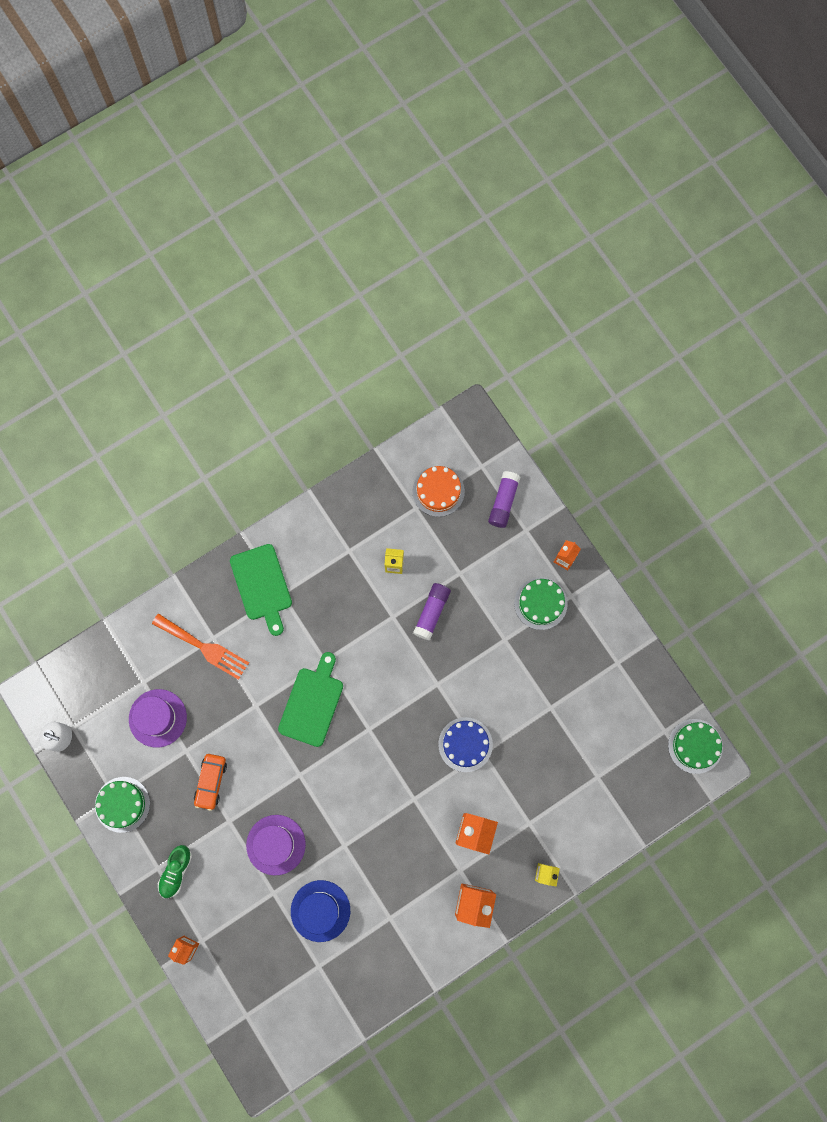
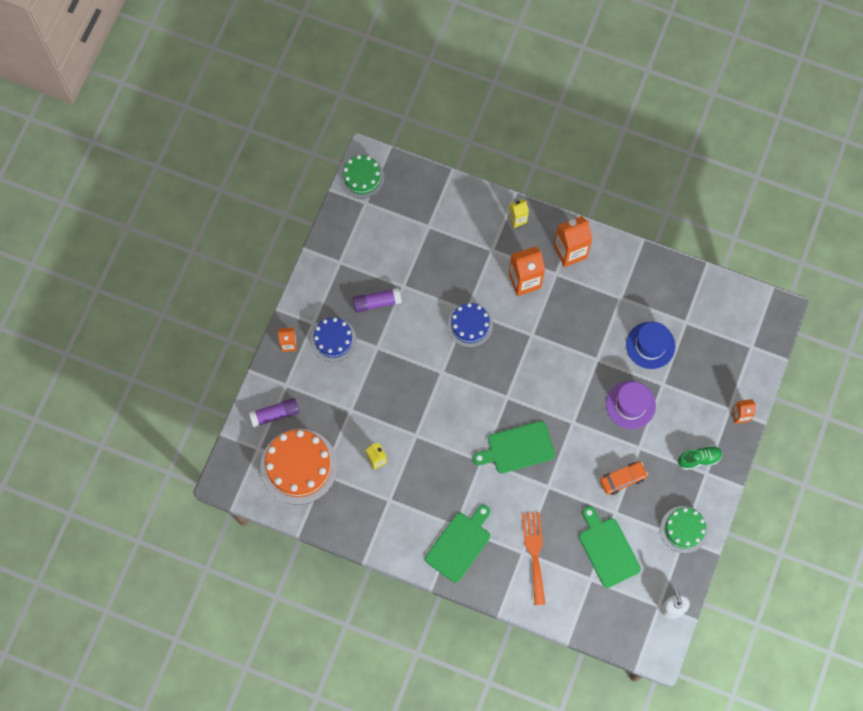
camera: 125 degrees left, 5 degrees down
(157, 718) = (607, 549): purple hat -> green cutting board
(431, 612) = (393, 410): purple glue stick -> purple glue stick (377, 302)
(438, 491) = (299, 466): orange cake -> orange cake, size x1.64
(540, 603) = (333, 340): green cake -> blue cake

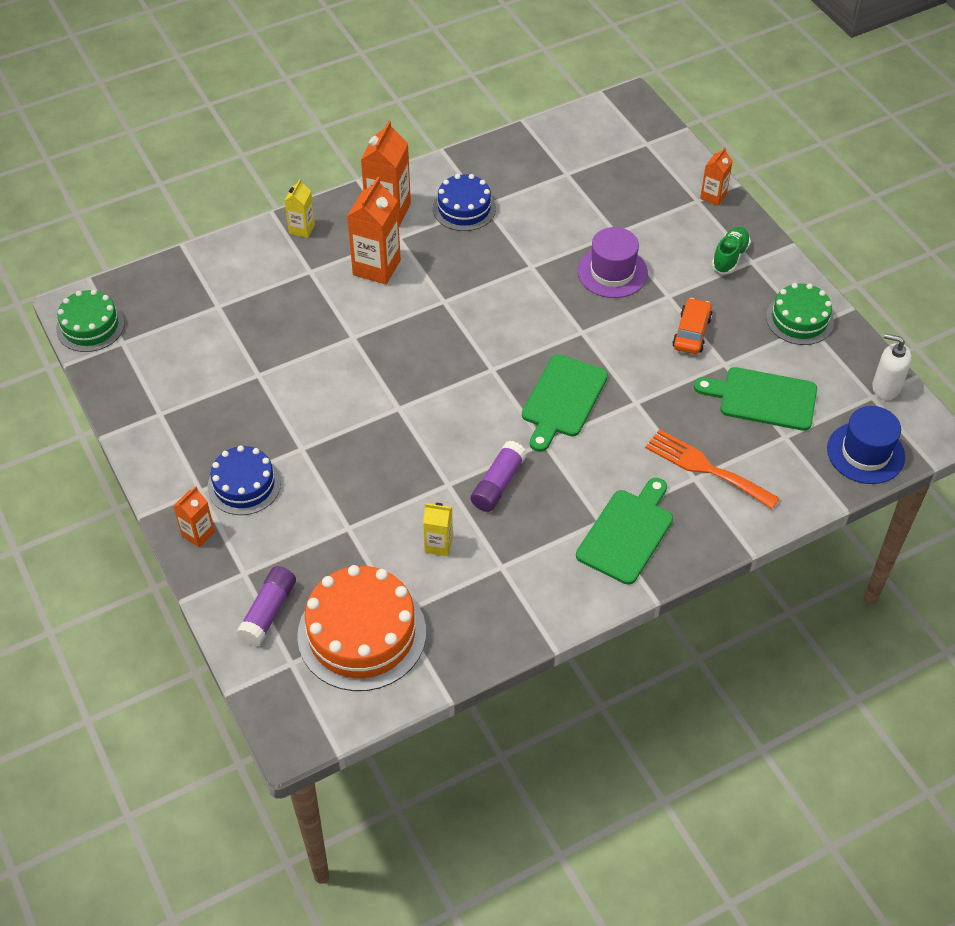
camera: 50 degrees left, 20 degrees down
(377, 302) = (248, 412): purple glue stick -> purple glue stick (498, 484)
(459, 544) = (627, 533): green cutting board -> green cutting board turned 45 degrees clockwise
(470, 325) = (373, 346): blue cake -> blue cake (464, 208)
(650, 345) = (562, 215): blue hat -> blue hat (865, 453)

